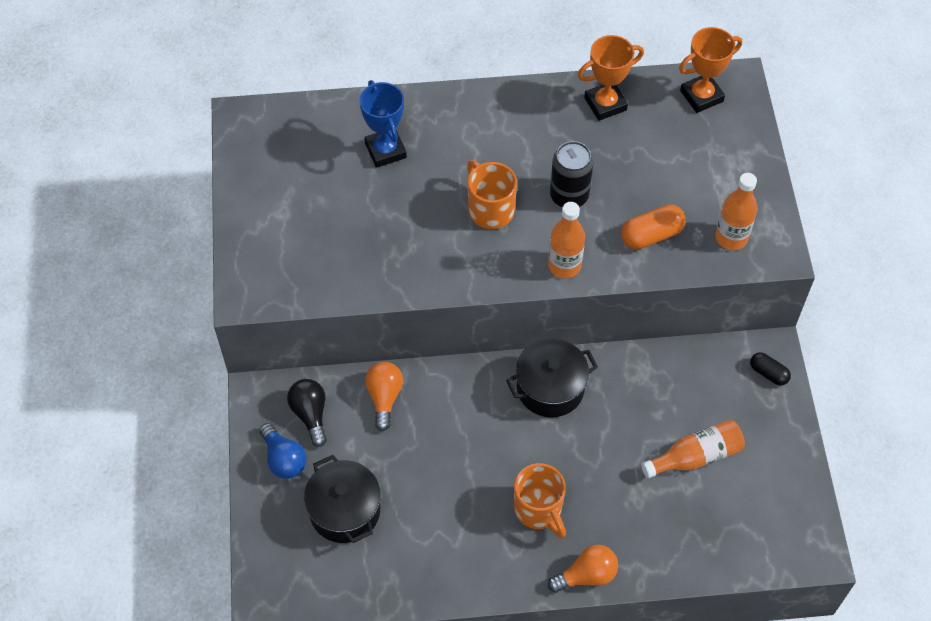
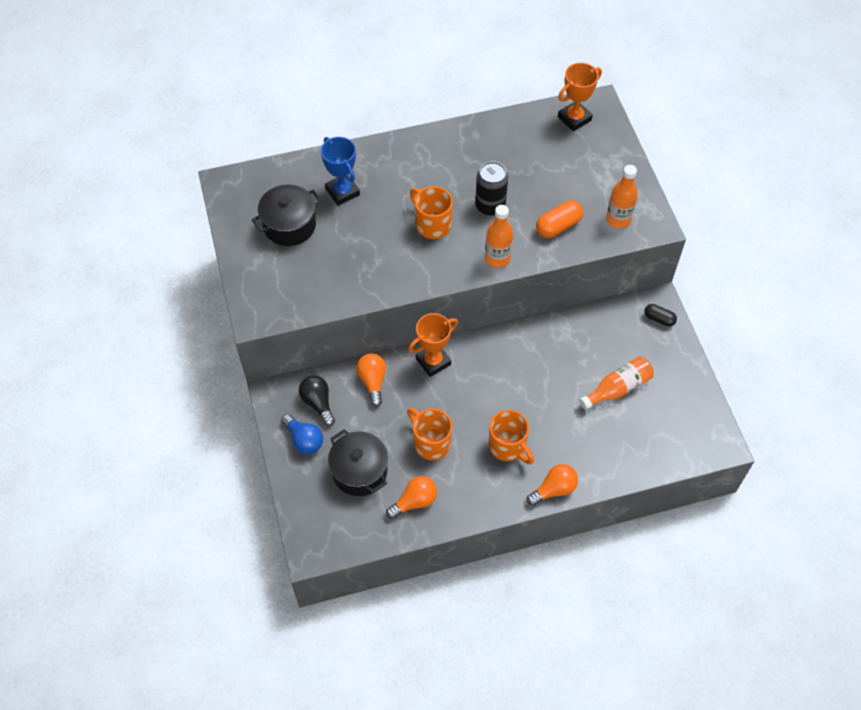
camera: 10 degrees left, 0 degrees up
(406, 561) = (414, 501): none -> orange light bulb
(442, 488) = (431, 443): none -> orange mug
(550, 388) = (498, 355): black pot -> black pot (289, 225)
(605, 104) = (503, 134): orange trophy -> orange trophy (433, 361)

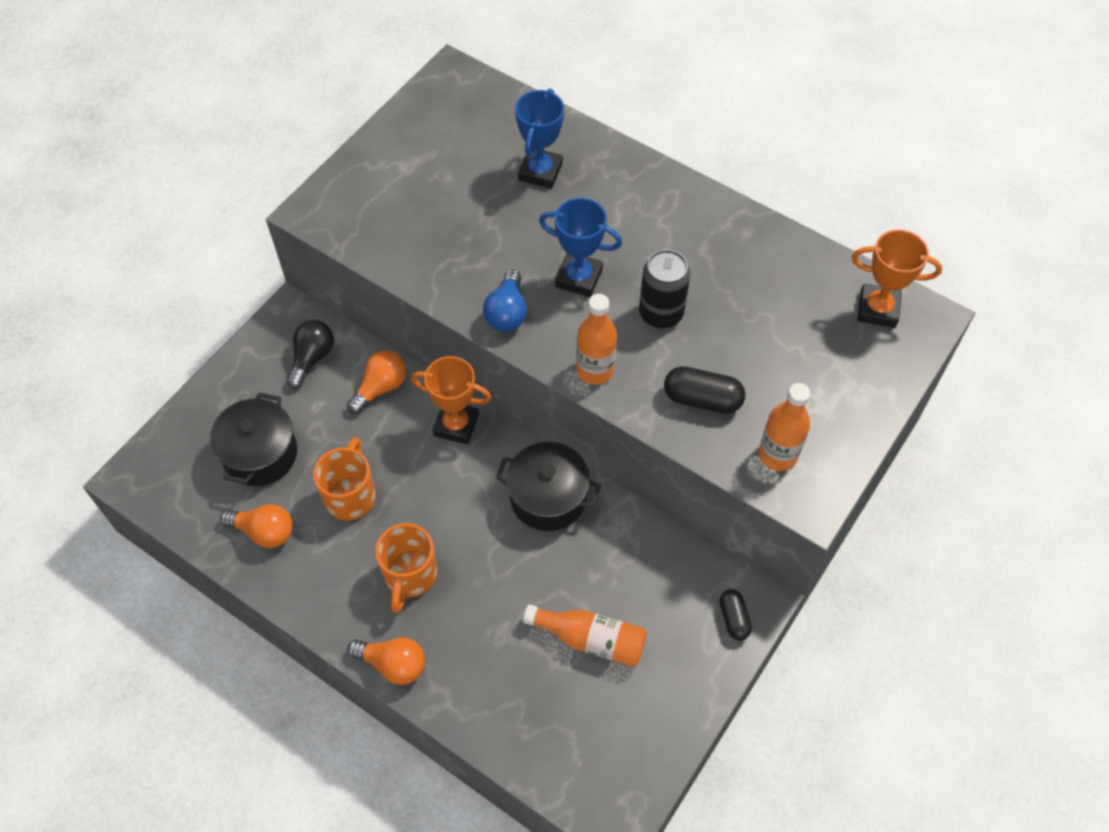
camera: 50 degrees right, 0 degrees up
(289, 225) = (452, 159): black pot -> black pot (548, 498)
(304, 440) = (257, 378): blue light bulb -> blue light bulb (507, 313)
(432, 224) = (579, 278): orange mug -> blue trophy
(558, 226) = (702, 399): orange capsule -> black capsule

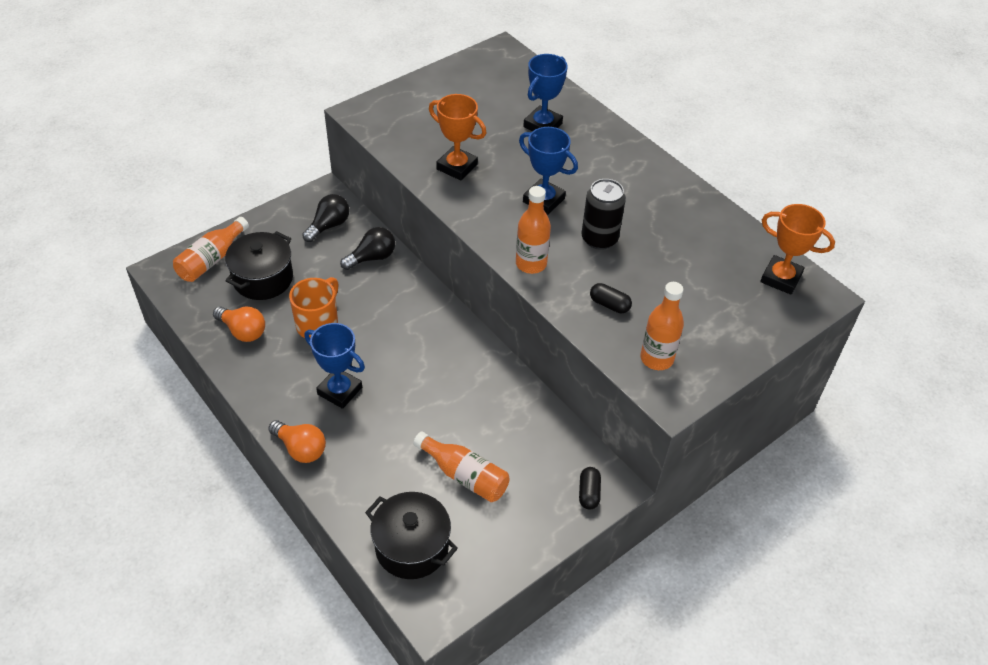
camera: 15 degrees right, 10 degrees down
(186, 445) = (211, 259): none -> orange bottle
(381, 387) = (372, 257): orange light bulb -> black light bulb
(410, 576) = (340, 391): orange mug -> blue trophy
(456, 425) = (419, 297): orange trophy -> orange trophy (457, 167)
(507, 313) = (478, 210): blue light bulb -> none
(548, 498) = (470, 365): black pot -> black pot (412, 547)
(702, 399) = (609, 305): black capsule -> black capsule, size x0.65

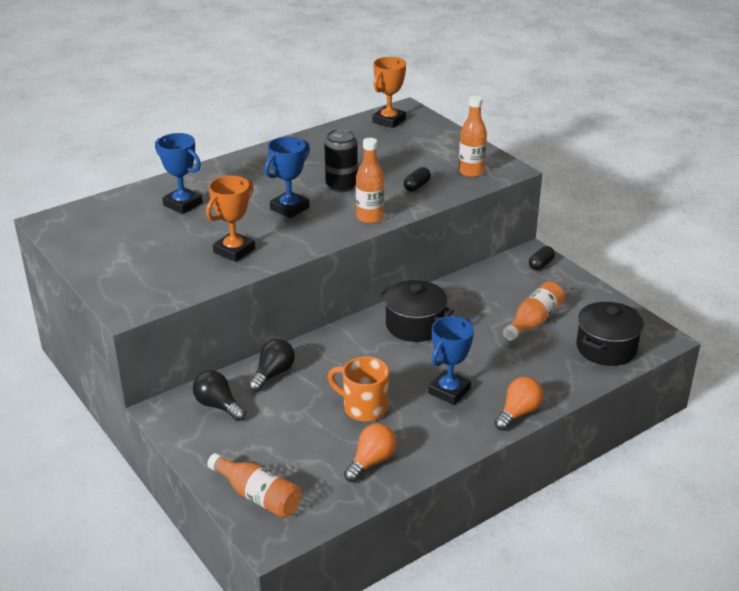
camera: 85 degrees left, 15 degrees down
(263, 279) = (294, 451): black pot -> black pot (414, 325)
(372, 257) = (273, 374): black light bulb -> black light bulb turned 60 degrees clockwise
(588, 493) = (541, 264): black capsule -> black capsule turned 60 degrees counterclockwise

